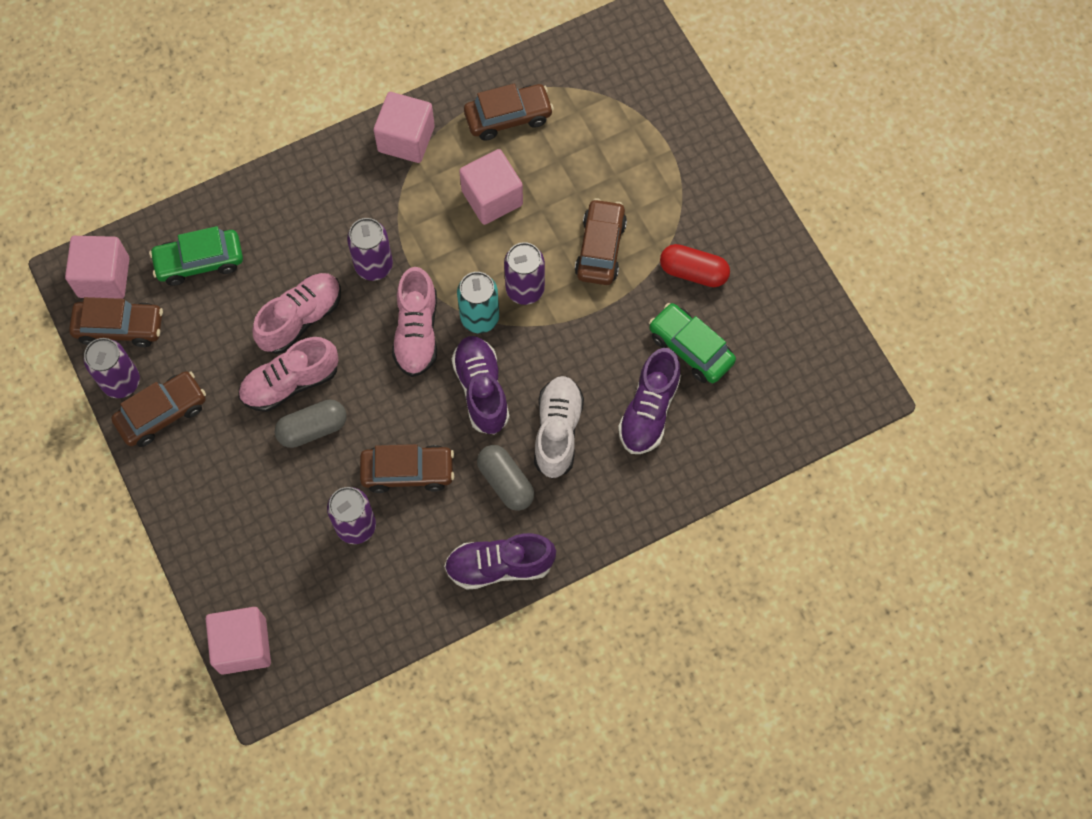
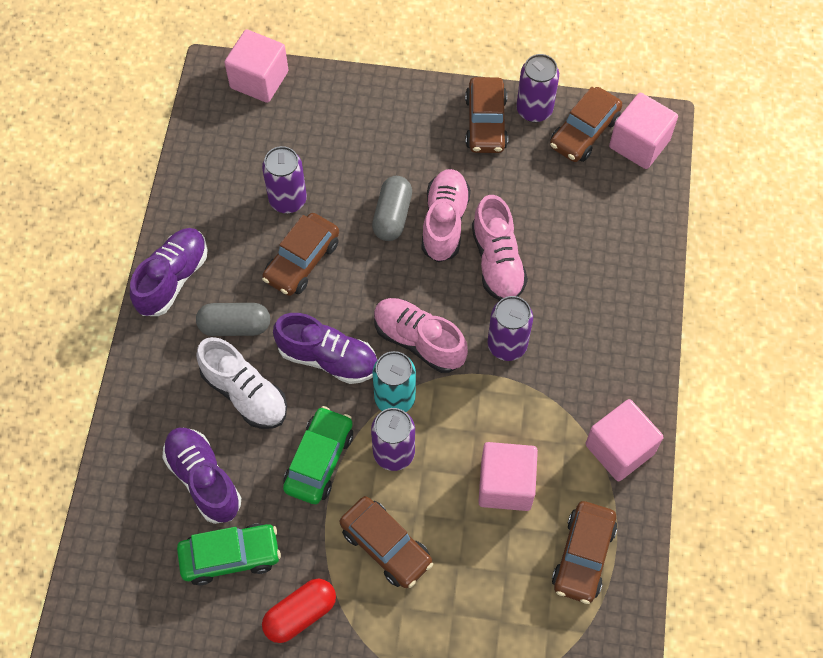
camera: 125 degrees right, 5 degrees down
(199, 262) = (606, 217): green car -> green car (319, 460)

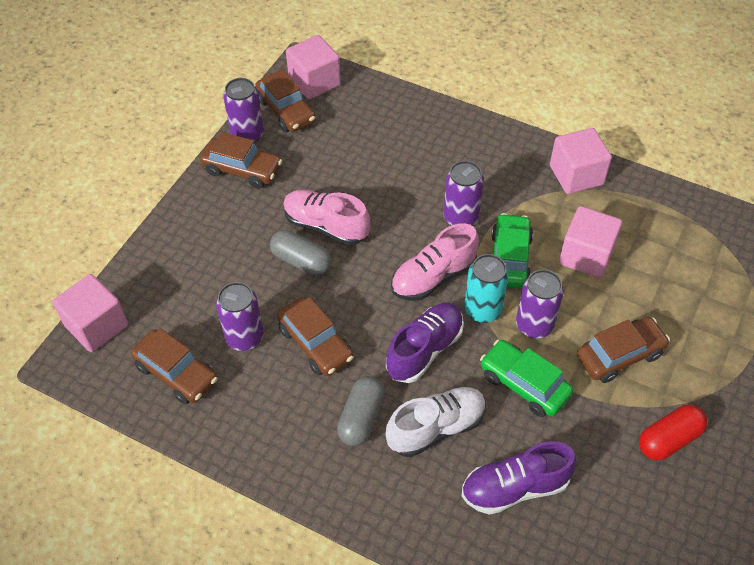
camera: 70 degrees left, 10 degrees down
(173, 279) = (285, 461): purple shoe -> none
(230, 557) = (600, 484): green car -> green car (509, 259)
(300, 614) = (669, 439): red capsule -> red capsule turned 75 degrees clockwise
(497, 261) = (380, 201): pink shoe -> none
(583, 556) = (660, 224): brown car -> brown car (176, 373)

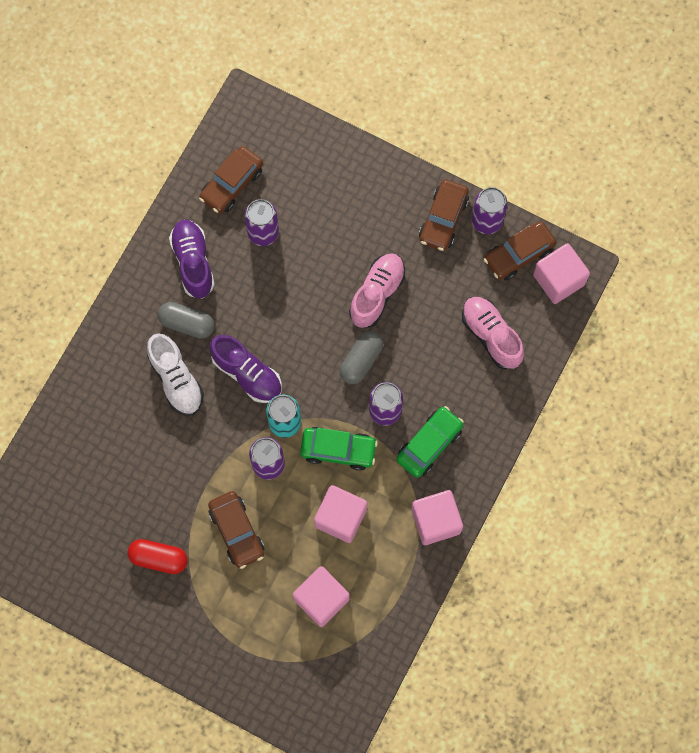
camera: 90 degrees right, 20 degrees up
(97, 326) = (277, 119): pink cube -> pink cube (321, 599)
(301, 261) = (339, 274): grey capsule -> grey capsule (361, 360)
(315, 343) = (255, 288): brown car -> none
(433, 277) = (320, 384): pink shoe -> pink shoe (491, 336)
(515, 487) = (124, 435): purple shoe -> purple shoe (193, 262)
(524, 384) = (212, 450): green car -> green car (429, 444)
(669, 439) = (159, 558): red capsule -> red capsule turned 45 degrees counterclockwise

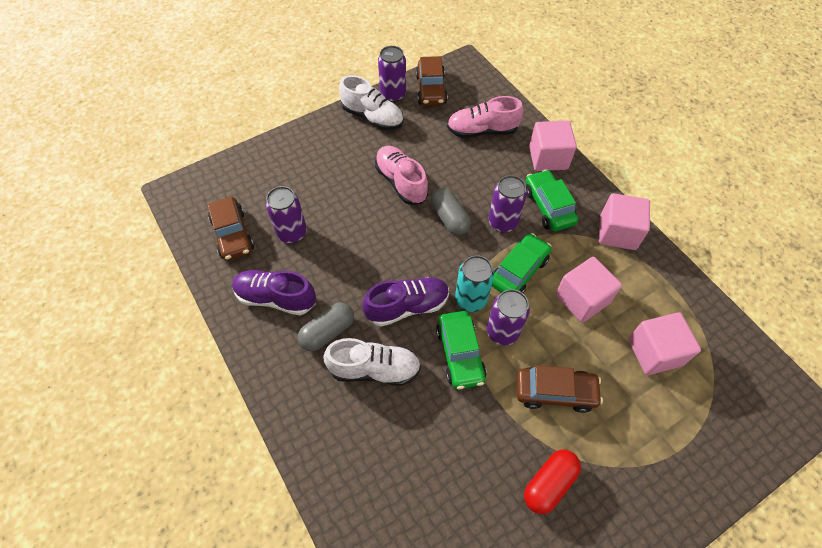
camera: 60 degrees left, 15 degrees down
(228, 440) = (460, 354): none -> green car
(443, 219) = (372, 117): brown car -> white shoe
(558, 279) = (464, 78): pink cube -> pink cube (548, 158)

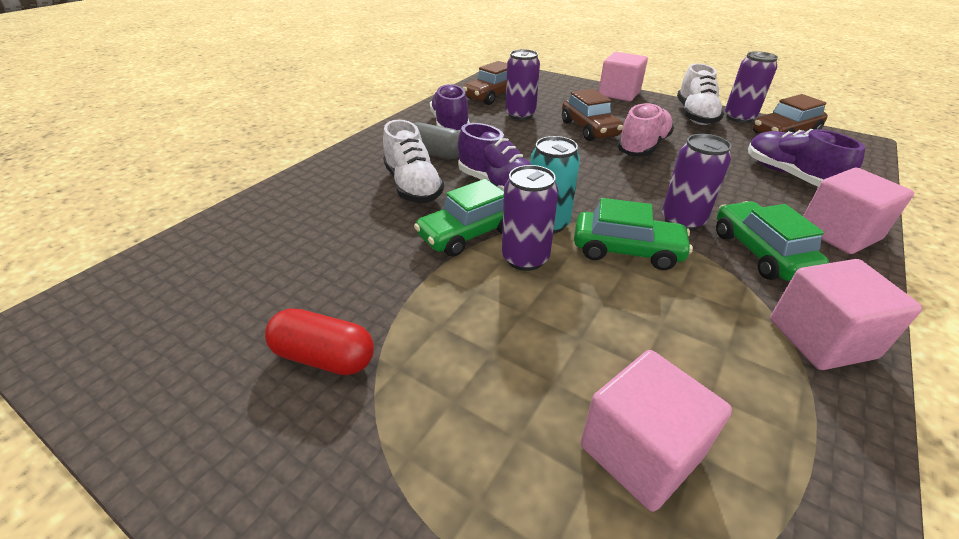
camera: 65 degrees right, 20 degrees down
(449, 218) = (638, 184): grey capsule -> none
(482, 131) = (789, 175): pink shoe -> purple shoe
(548, 206) = (760, 252): green car -> green car turned 60 degrees counterclockwise
(555, 392) = (470, 329): brown car -> brown car (589, 129)
(582, 299) = (649, 323): pink cube -> pink cube (619, 94)

